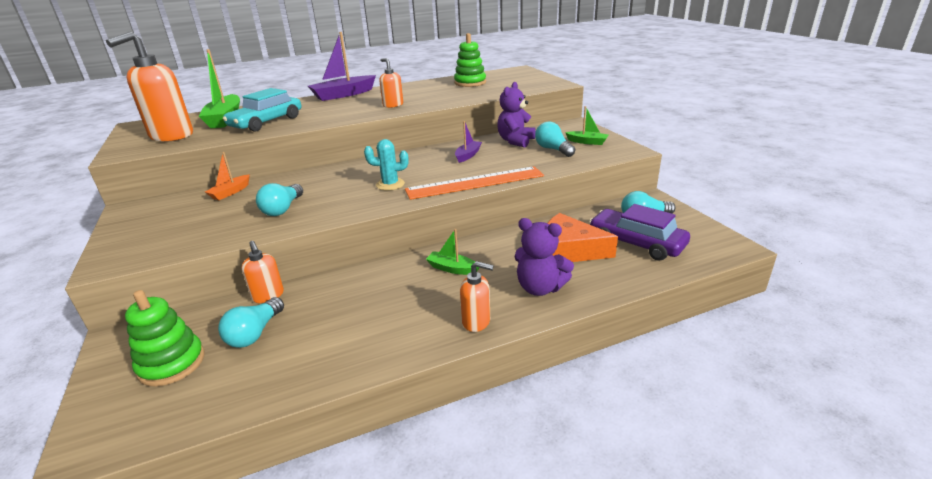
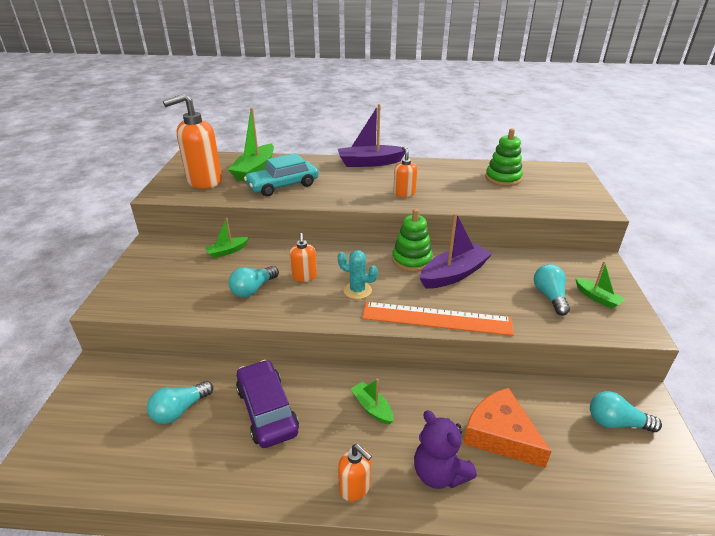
camera: 25 degrees right, 5 degrees up
(172, 363) = (112, 414): green stacking toy -> green stacking toy (411, 260)
(230, 192) = (227, 251): orange boat -> green boat
(268, 296) = (210, 371): orange soap dispenser -> orange soap dispenser (304, 276)
(468, 155) = (454, 274): purple boat -> purple boat, size x1.85
(515, 141) = (516, 269): purple teddy bear -> none
(636, 243) = (582, 457): purple car -> purple car (267, 410)

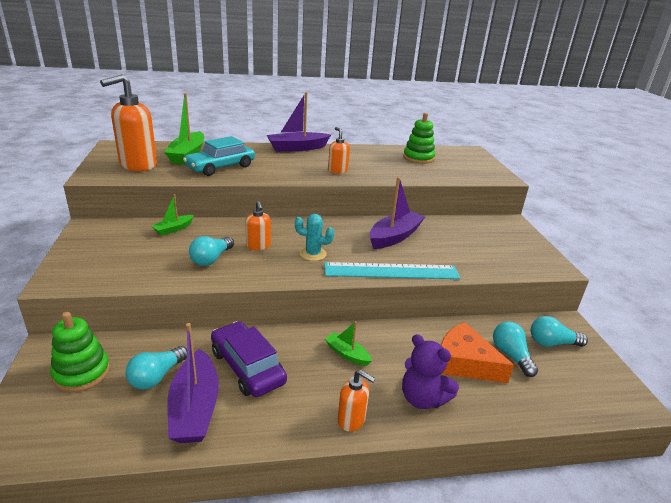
camera: 15 degrees left, 5 degrees down
(205, 449) = (195, 408): none -> purple boat
(411, 260) = (354, 228): green stacking toy -> green stacking toy (82, 373)
(436, 318) = (391, 271): orange ruler -> turquoise ruler
(549, 296) = (479, 248): turquoise light bulb -> turquoise light bulb (511, 355)
(597, 298) = (516, 247): green boat -> none

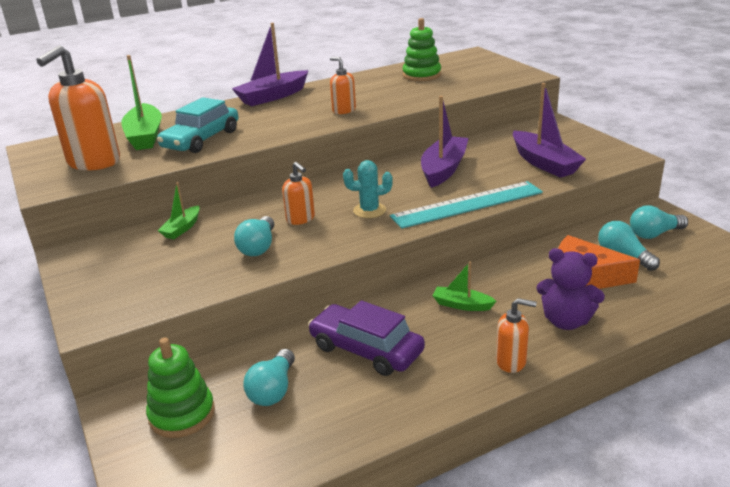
camera: 15 degrees left, 0 degrees up
(195, 408) = (341, 404): purple boat -> purple boat (544, 163)

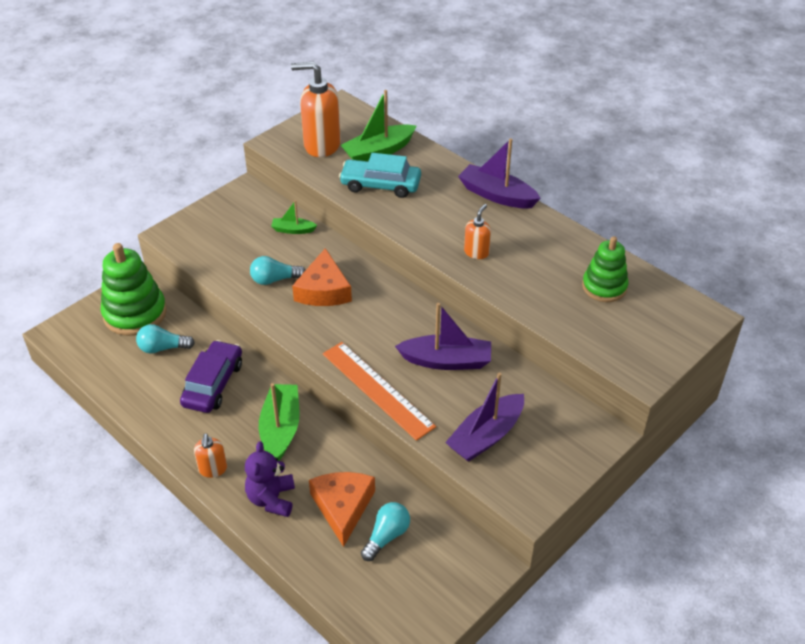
camera: 70 degrees right, 15 degrees up
(182, 414) = (135, 313): green stacking toy -> green stacking toy, size x1.53
(300, 219) = (323, 290): orange soap dispenser -> orange cheese
(369, 210) = (349, 327): turquoise cactus -> none
(462, 305) = (280, 429): green boat -> green boat, size x1.85
(467, 204) = (377, 389): turquoise ruler -> orange ruler
(654, 234) = (439, 562): turquoise light bulb -> none

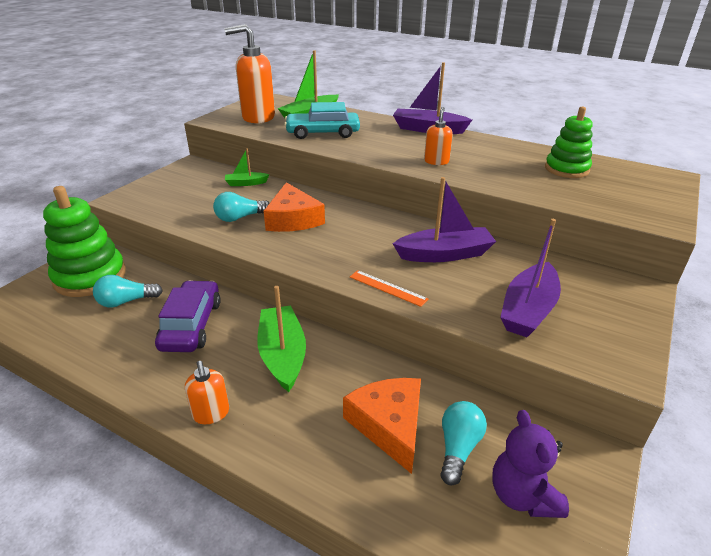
camera: 15 degrees left, 10 degrees down
(271, 499) = (297, 434): purple teddy bear -> purple teddy bear (522, 495)
(377, 389) = (388, 288): orange ruler -> orange ruler, size x0.50

